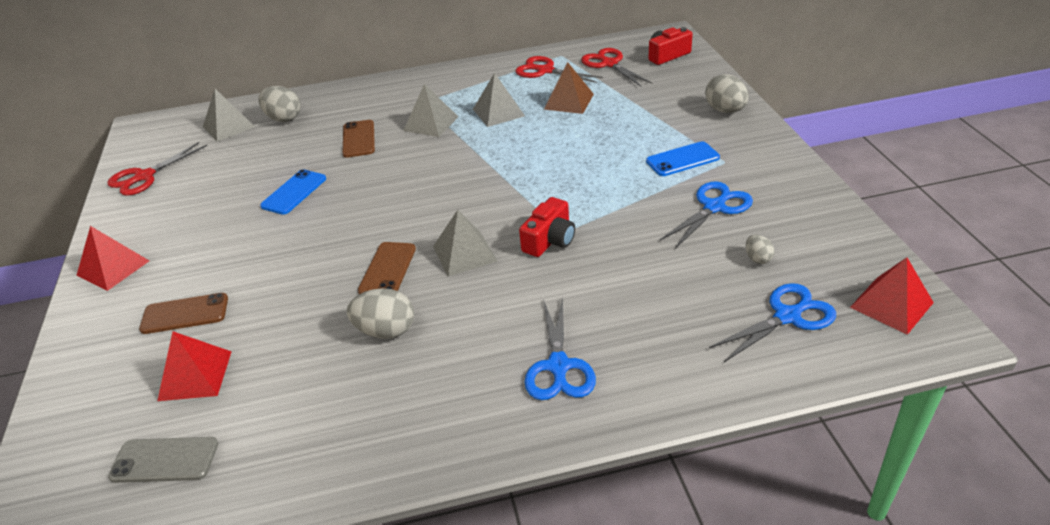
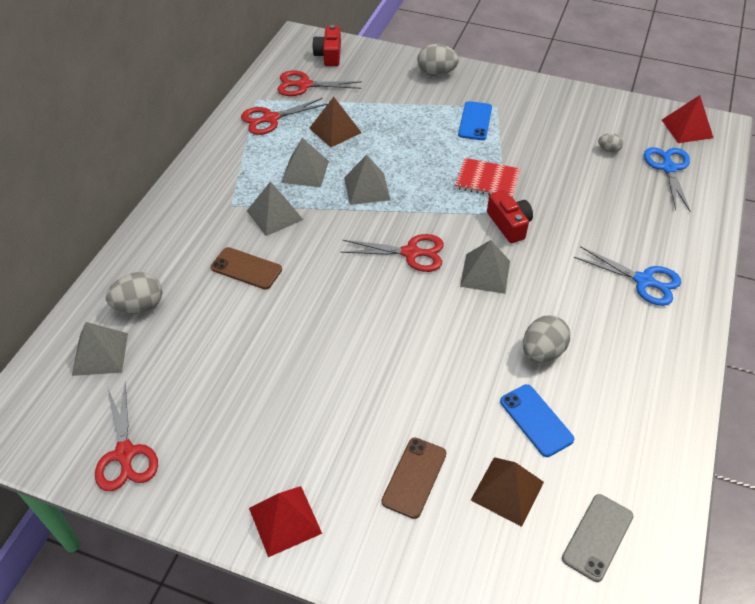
camera: 60 degrees left, 10 degrees up
(195, 375) = (507, 490): red pyramid -> brown pyramid
(294, 192) = (291, 343): blue phone -> blue phone (536, 420)
(387, 269) = (467, 323): brown phone -> none
(451, 202) = (410, 253): none -> red scissors
(511, 147) = (367, 188): none -> grey pyramid
(600, 202) = (487, 180): none -> red notebook
(714, 207) = (542, 137): blue scissors -> none

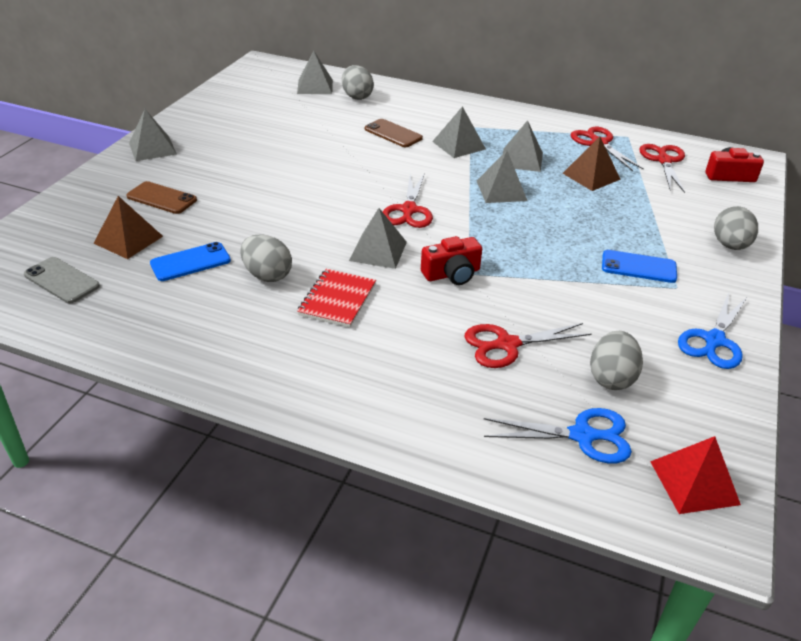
camera: 90 degrees right, 10 degrees down
(125, 454) = (229, 98): red scissors -> red scissors (507, 344)
(246, 268) = (393, 133): brown phone -> brown phone turned 75 degrees counterclockwise
(285, 520) = (152, 148): red pyramid -> grey pyramid
(487, 180) = (526, 266): red notebook -> red notebook (337, 299)
(608, 150) = (611, 378): grey egg -> grey egg, size x1.84
(643, 281) = (356, 365): blue scissors -> blue scissors (714, 340)

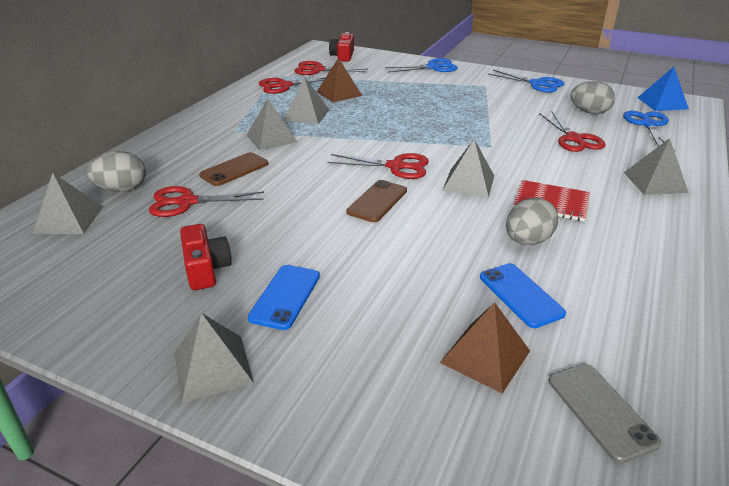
camera: 85 degrees left, 5 degrees down
(62, 280) = (601, 411): grey phone -> grey phone turned 60 degrees counterclockwise
(161, 198) = (374, 337): brown phone -> brown phone (377, 201)
(338, 121) = (187, 202): none -> red scissors
(452, 274) = (494, 152): red camera -> red camera (206, 269)
(501, 190) = (360, 126): grey pyramid -> grey pyramid (655, 182)
(638, 267) = (465, 93): blue phone -> blue phone (285, 296)
(694, 482) = (662, 103): red pyramid -> blue pyramid
(730, 245) = (433, 67): grey egg -> blue scissors

